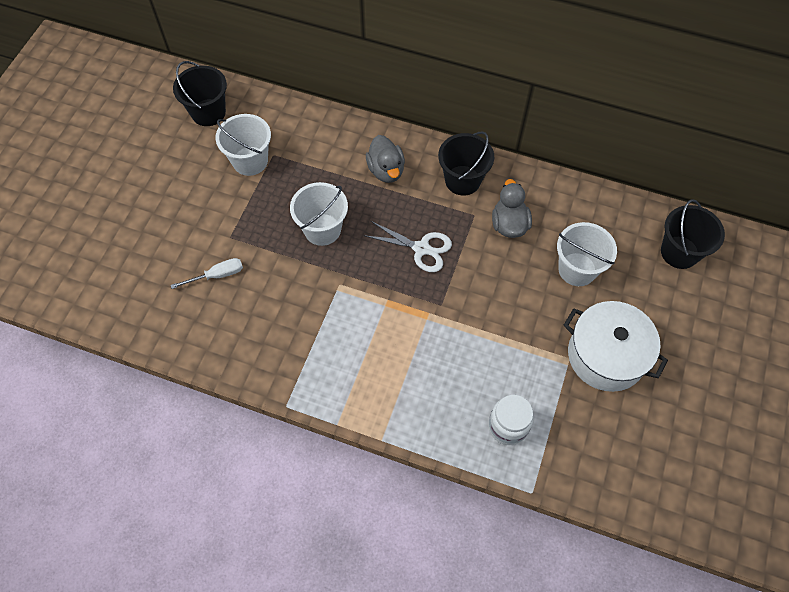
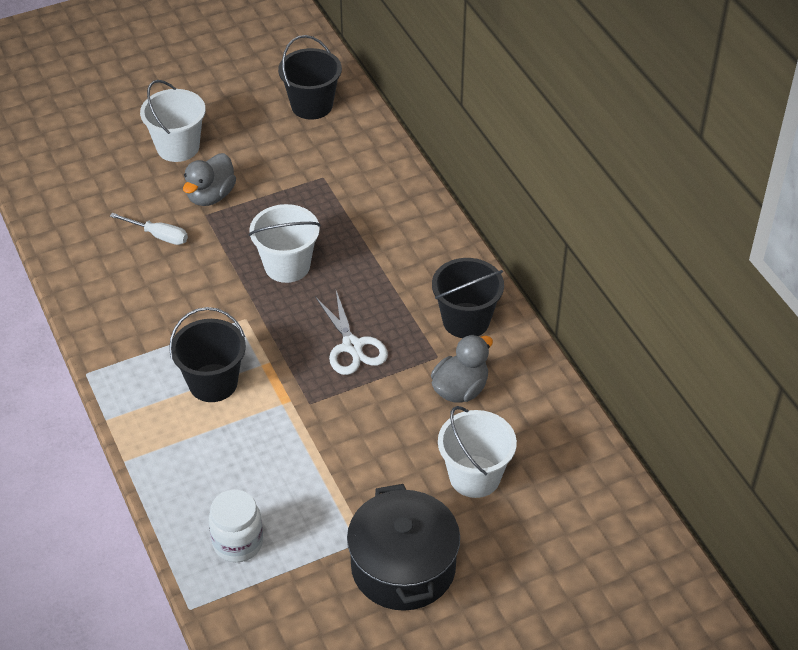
camera: 45 degrees right, 15 degrees down
(250, 161) = (297, 168): white bucket -> white bucket (178, 147)
(386, 170) = (405, 260): grey duck -> grey duck (211, 196)
(606, 355) = (403, 567): white pot -> black pot
(679, 252) = (601, 546): black bucket -> black bucket (213, 383)

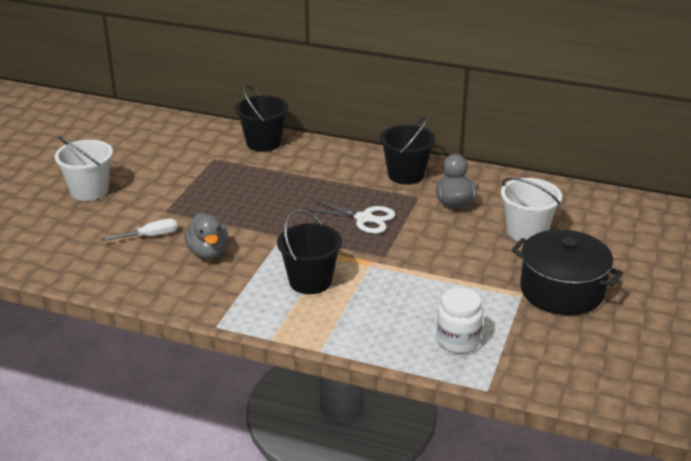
camera: 45 degrees left, 15 degrees down
(211, 196) = (153, 201): grey duck -> grey duck (208, 253)
(287, 266) = (261, 206): white bucket -> none
(312, 105) = (150, 133): black bucket -> black bucket (263, 143)

